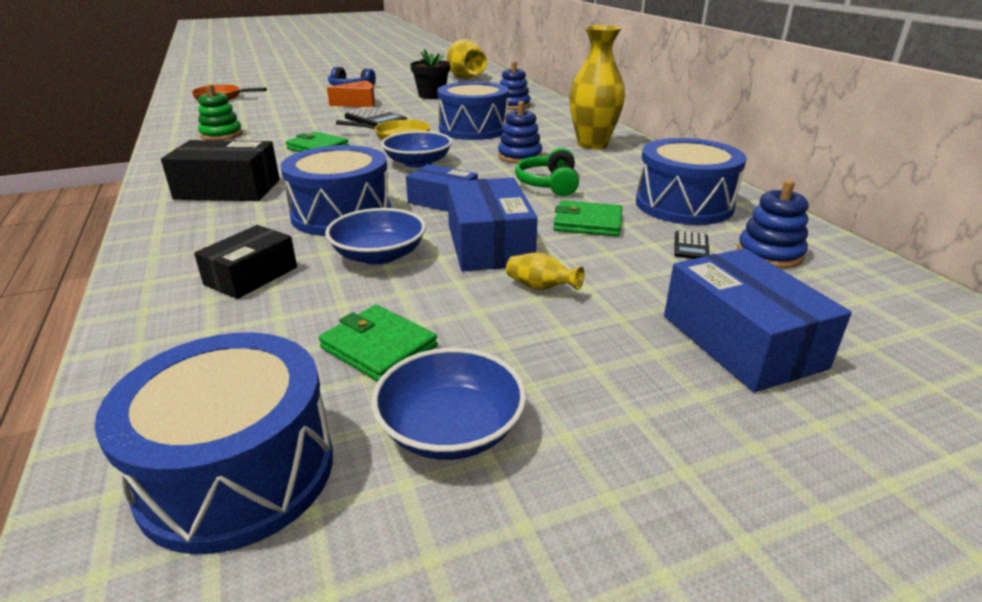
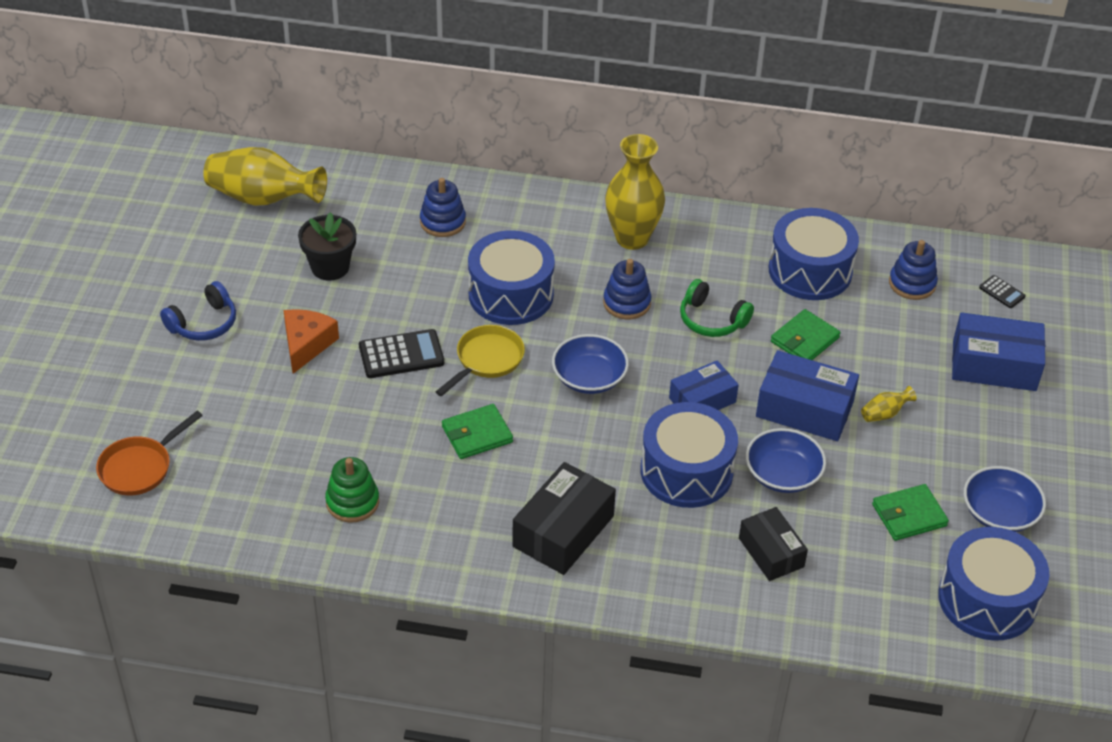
camera: 60 degrees left, 15 degrees up
(691, 246) = (877, 312): black calculator -> black calculator (1002, 292)

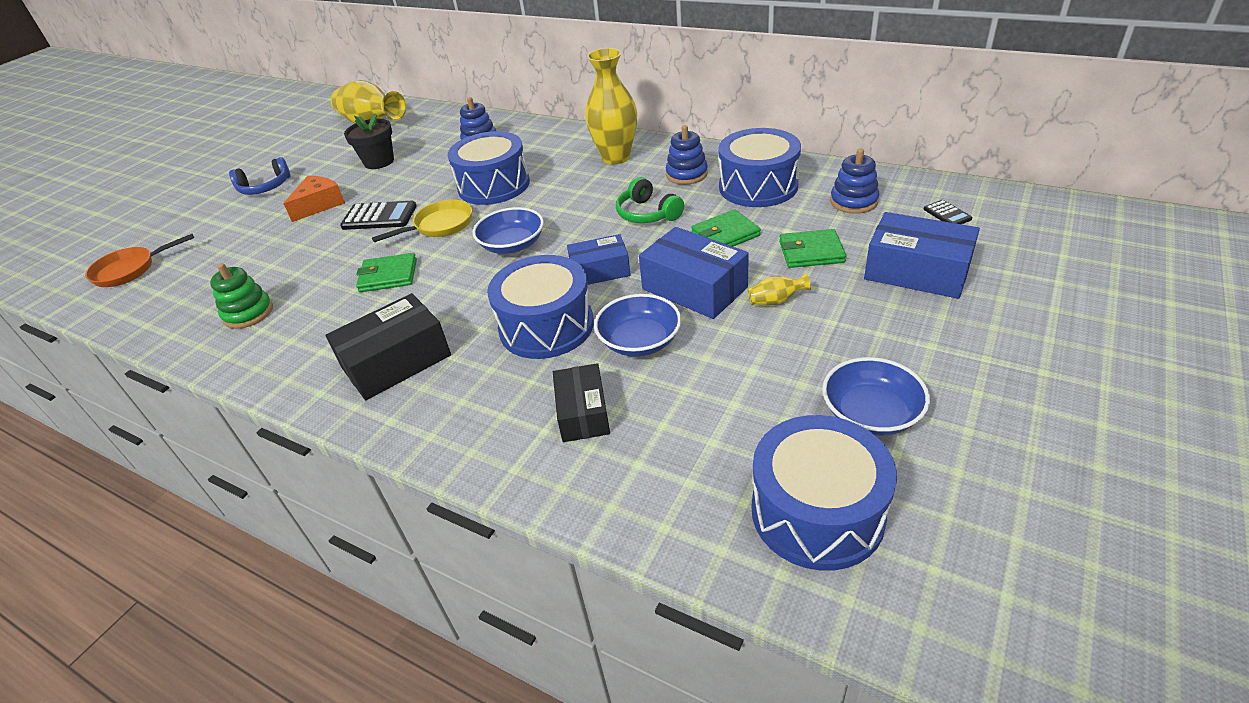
camera: 25 degrees right, 5 degrees down
(626, 303) = (582, 197): blue stacking toy -> blue stacking toy (686, 174)
(909, 515) = (758, 399): green wallet -> green wallet (811, 252)

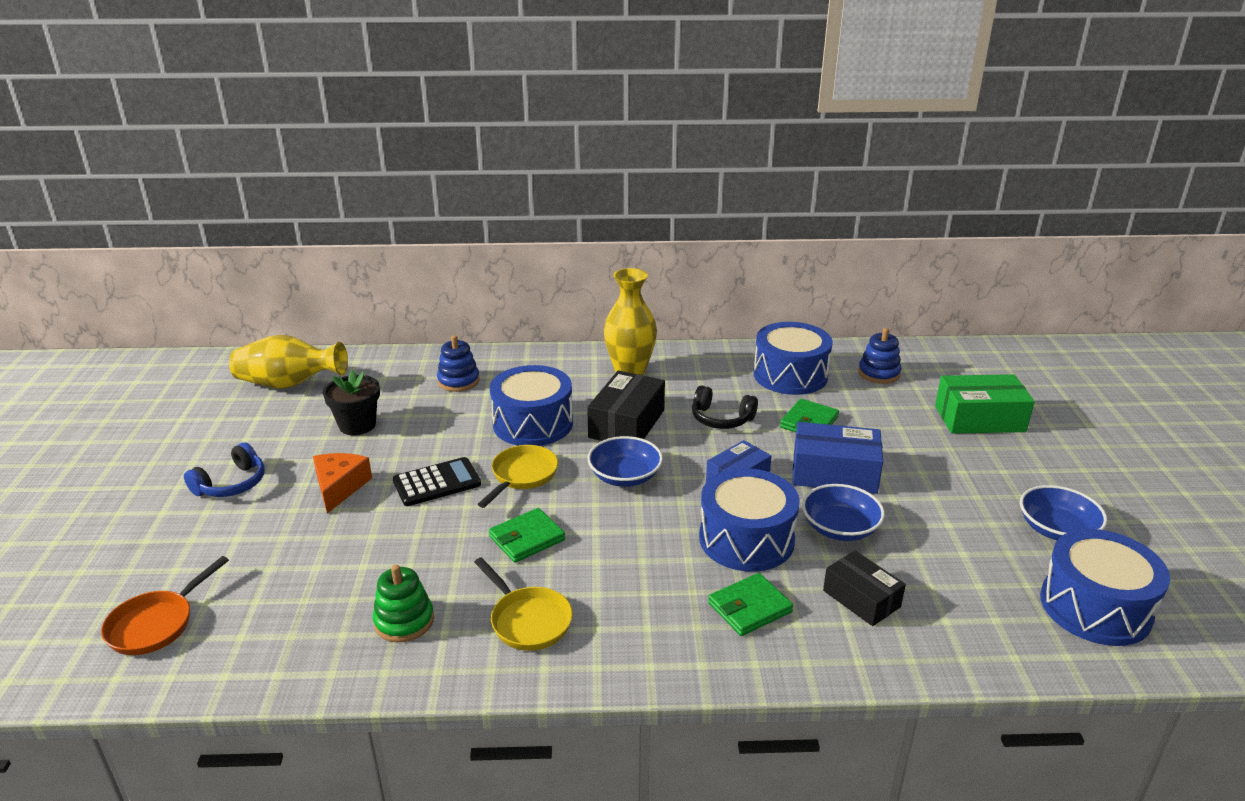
camera: 35 degrees left, 10 degrees down
(318, 340) = (528, 620): none -> yellow pan
(396, 361) = (641, 613): black box -> black box (627, 424)
(647, 214) = (721, 419): green headphones -> black headphones
(686, 174) = (716, 376): blue stacking toy -> none
(776, 301) = (907, 466): yellow vase -> none
(811, 252) = (891, 421): green wallet -> green wallet (749, 608)
(917, 271) = (979, 418): blue box -> green box
(947, 214) = (954, 370): black calculator -> none

